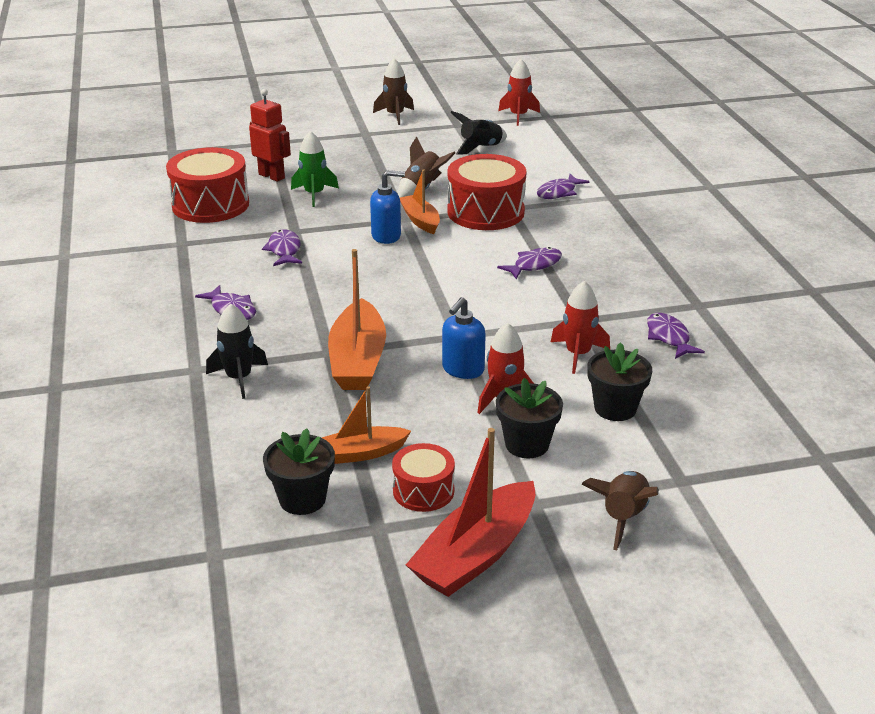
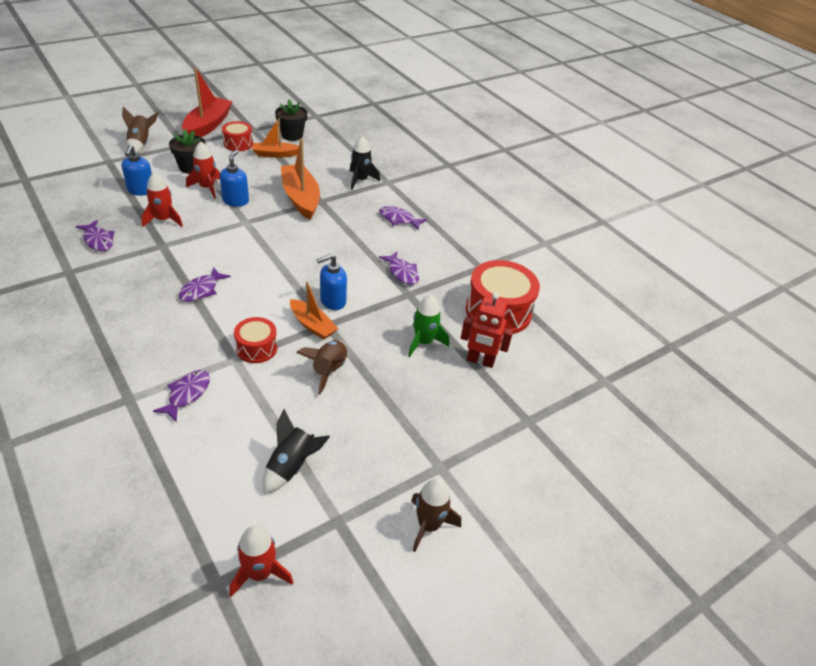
camera: 155 degrees right, 10 degrees up
(360, 453) = (275, 154): orange boat -> orange boat turned 150 degrees counterclockwise
(485, 212) = (256, 348): red drum -> red drum, size x0.55
(615, 408) = (141, 190): black flower pot -> blue soap dispenser

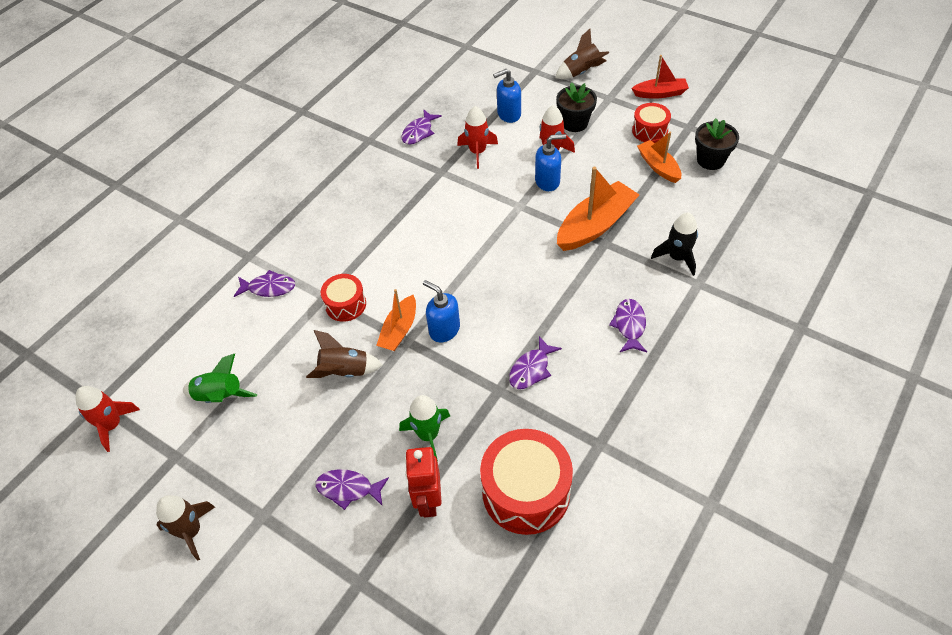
camera: 75 degrees right, 10 degrees up
(201, 290) = (398, 229): purple fish -> purple fish (348, 489)
(208, 125) = (660, 93): red boat -> red boat, size x0.61
(291, 466) = (220, 397): black rocket -> green rocket

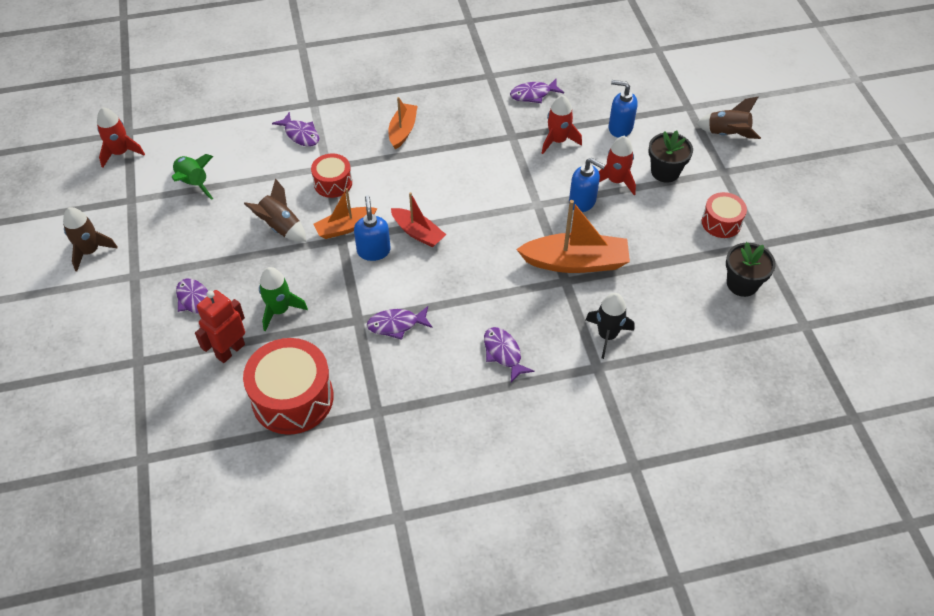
camera: 40 degrees right, 0 degrees up
(629, 325) = (503, 353): purple fish -> purple fish turned 75 degrees counterclockwise
(658, 166) = (689, 256): orange boat -> orange boat (403, 130)
(660, 93) = (773, 199): red boat -> red boat (418, 233)

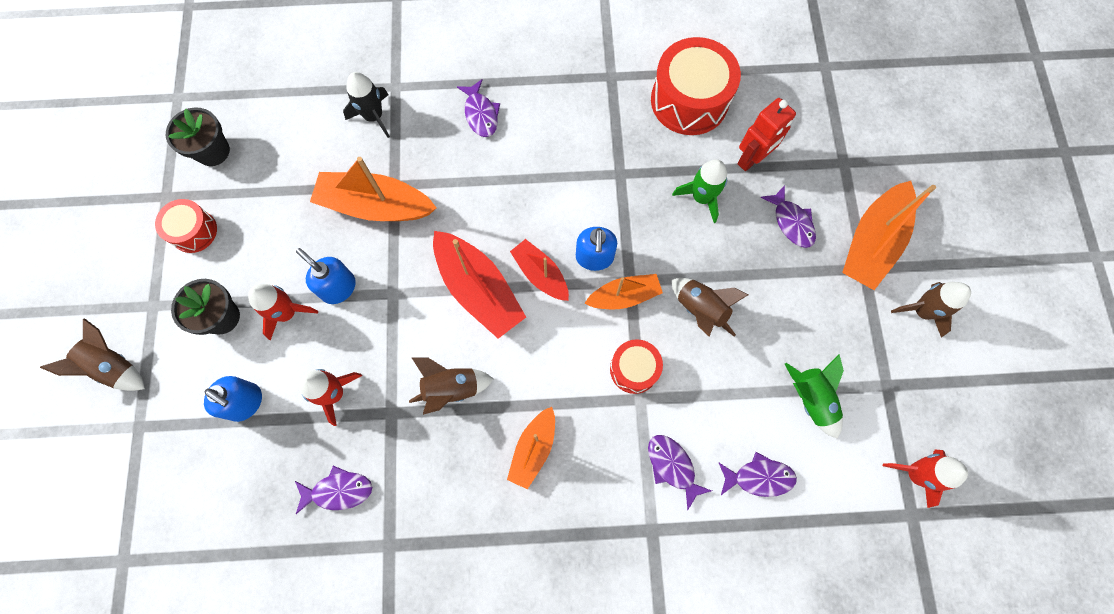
camera: 170 degrees left, 20 degrees up
(124, 295) = (871, 243): none -> orange boat
(396, 325) = (581, 161): purple fish -> purple fish (759, 477)
(467, 215) = (478, 290): none -> red boat
(471, 154) = (451, 388): none -> brown rocket

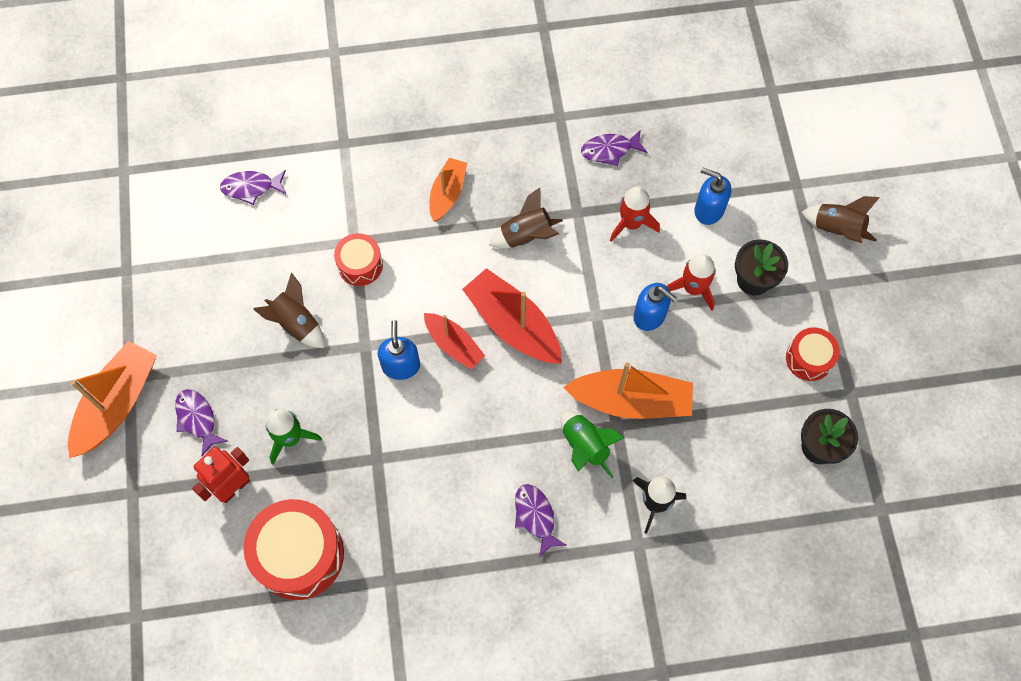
camera: 175 degrees right, 5 degrees down
(624, 296) = (370, 330): orange boat -> none
(672, 466) = (326, 190): purple fish -> none
(811, 399) = (198, 252): green rocket -> green rocket (585, 446)
(915, 474) = (114, 201): red rocket -> none
(921, 311) = (80, 340): brown rocket -> none

